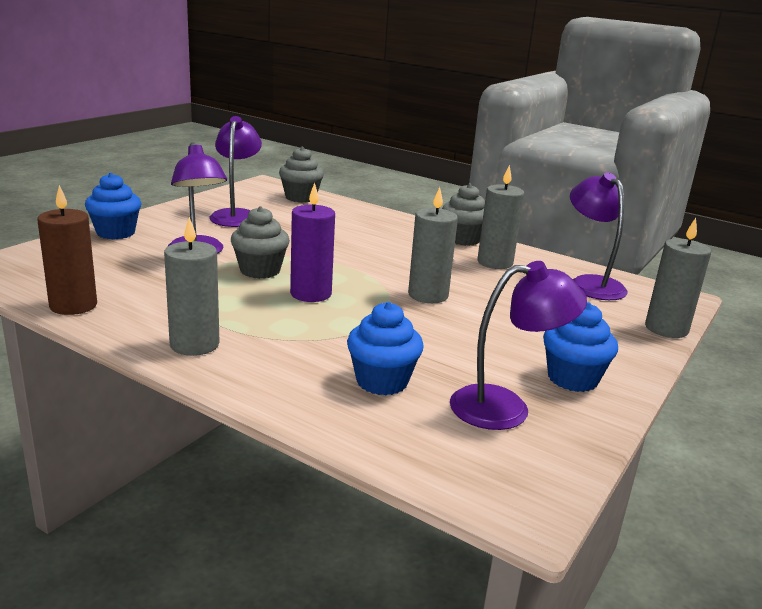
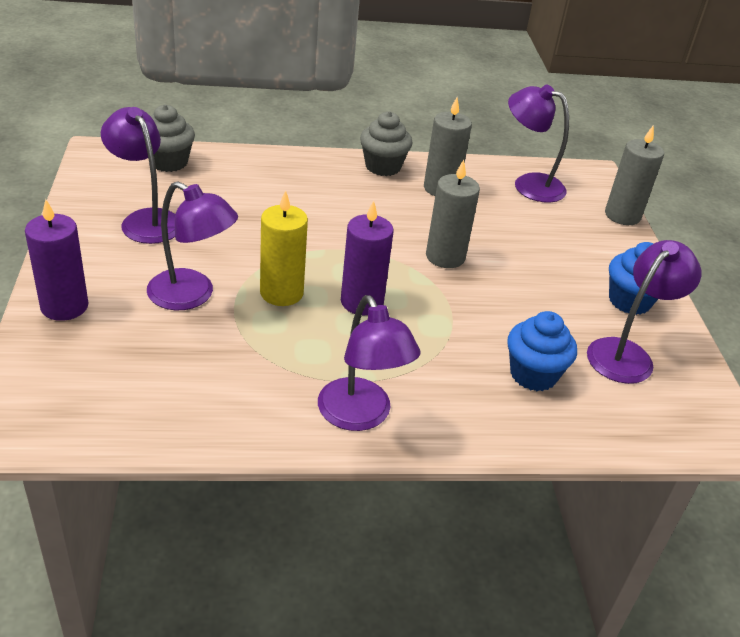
camera: 40 degrees left, 15 degrees up
(73, 305) = (190, 431): brown candle -> none
(116, 233) = (64, 306): blue cupcake -> purple candle
(194, 344) = (360, 416): grey candle -> purple lamp
(260, 270) = (281, 293): grey cupcake -> yellow candle

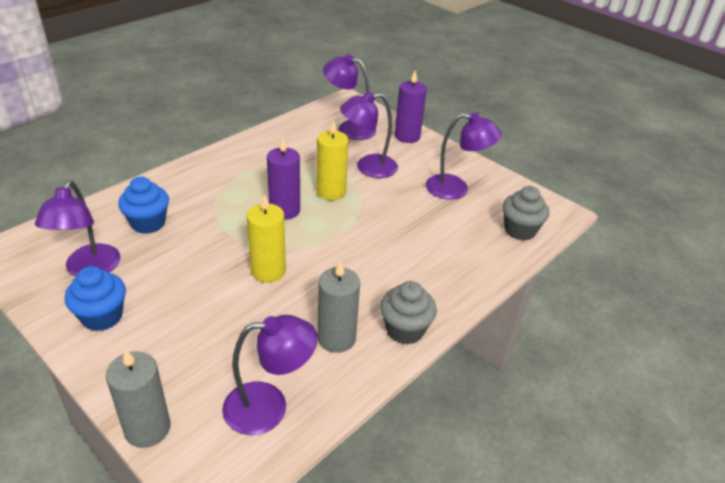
camera: 140 degrees right, 0 degrees up
(360, 416) = (224, 161): purple lamp -> purple lamp (349, 128)
(445, 256) = (268, 271): grey candle -> yellow candle

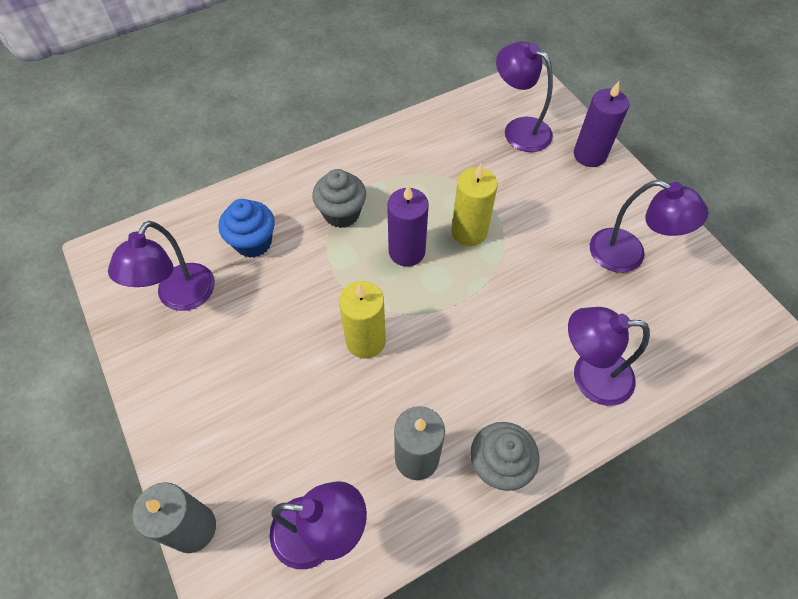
camera: 20 degrees right, 20 degrees up
(102, 317) = (180, 366): blue cupcake -> none
(368, 167) = (525, 200): purple lamp -> purple lamp (589, 376)
(519, 230) = (692, 341): grey cupcake -> grey cupcake (341, 213)

